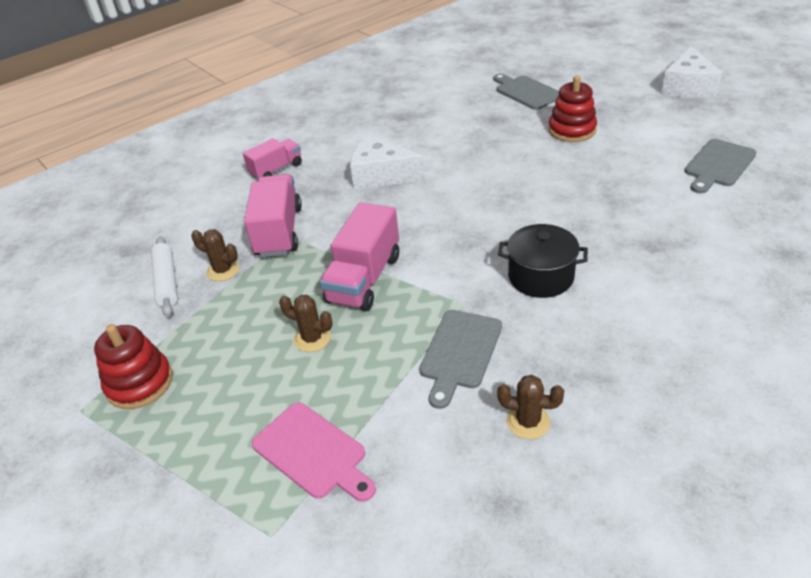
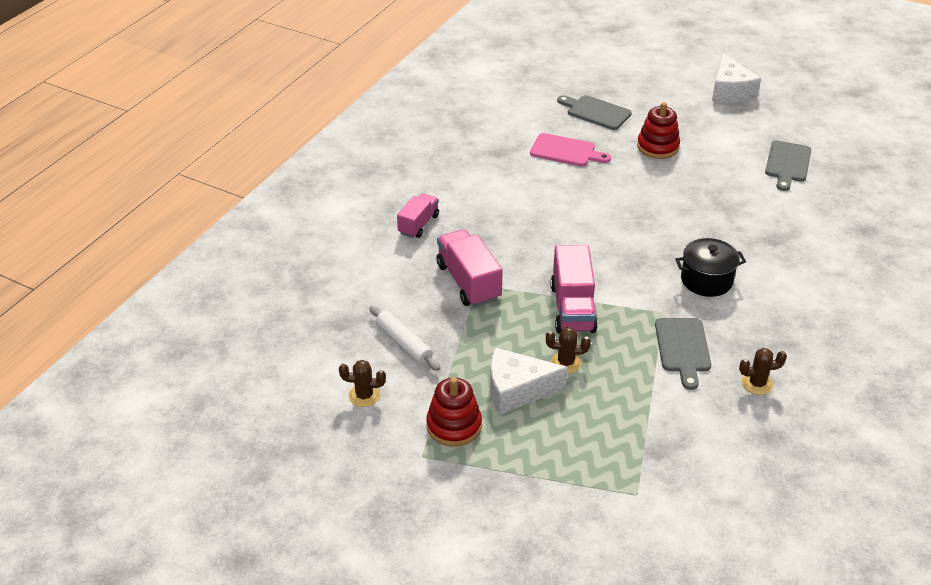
camera: 25 degrees left, 0 degrees up
(223, 270) = (446, 325): brown cactus -> brown cactus (364, 395)
(313, 452) = (626, 438): pink cutting board -> pink cutting board (566, 151)
(381, 175) = (521, 215): white cheese -> white cheese (517, 390)

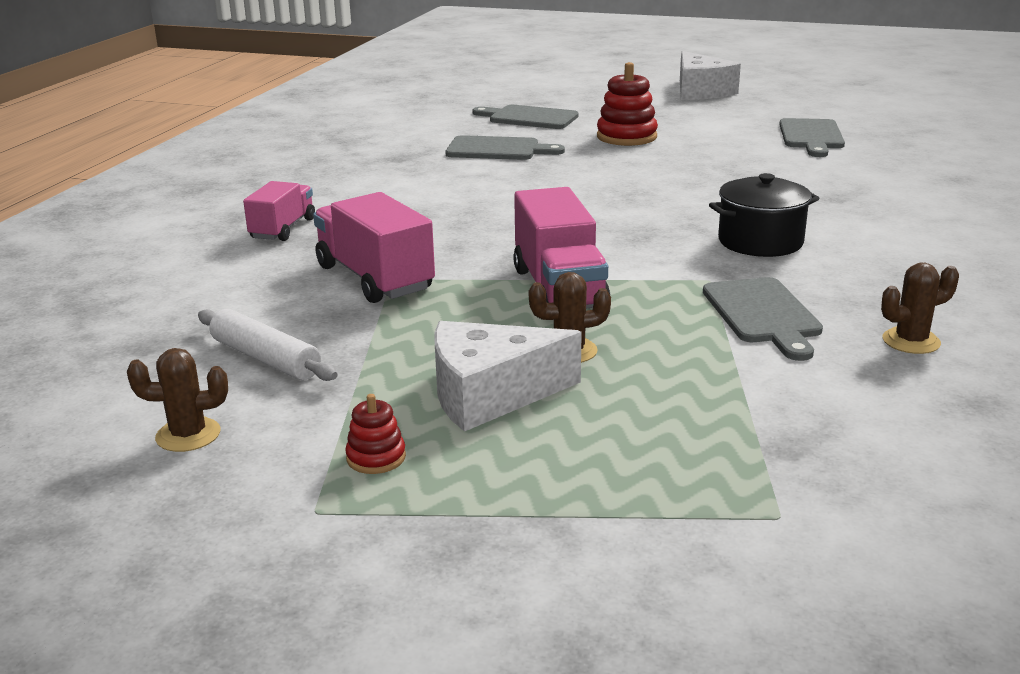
camera: 10 degrees left, 15 degrees down
(454, 425) = (376, 457): red stacking toy -> red stacking toy, size x0.53
(566, 151) = (497, 149): pink cutting board -> grey cutting board

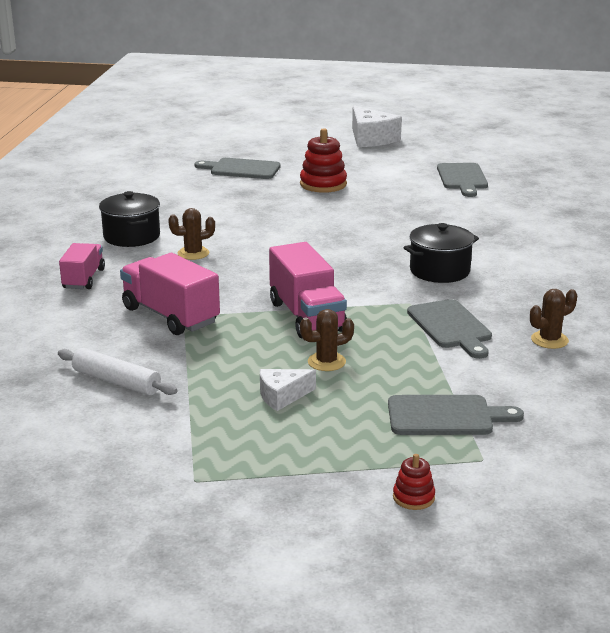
camera: 10 degrees left, 0 degrees up
(188, 435) = (87, 439): brown cactus -> brown cactus (193, 253)
(364, 184) = (132, 236): none -> black pot
(376, 457) = (221, 443): red stacking toy -> red stacking toy (413, 497)
(490, 394) = (282, 396): white cheese -> white cheese, size x0.57
(497, 149) = (226, 200): grey cutting board -> grey cutting board (445, 416)

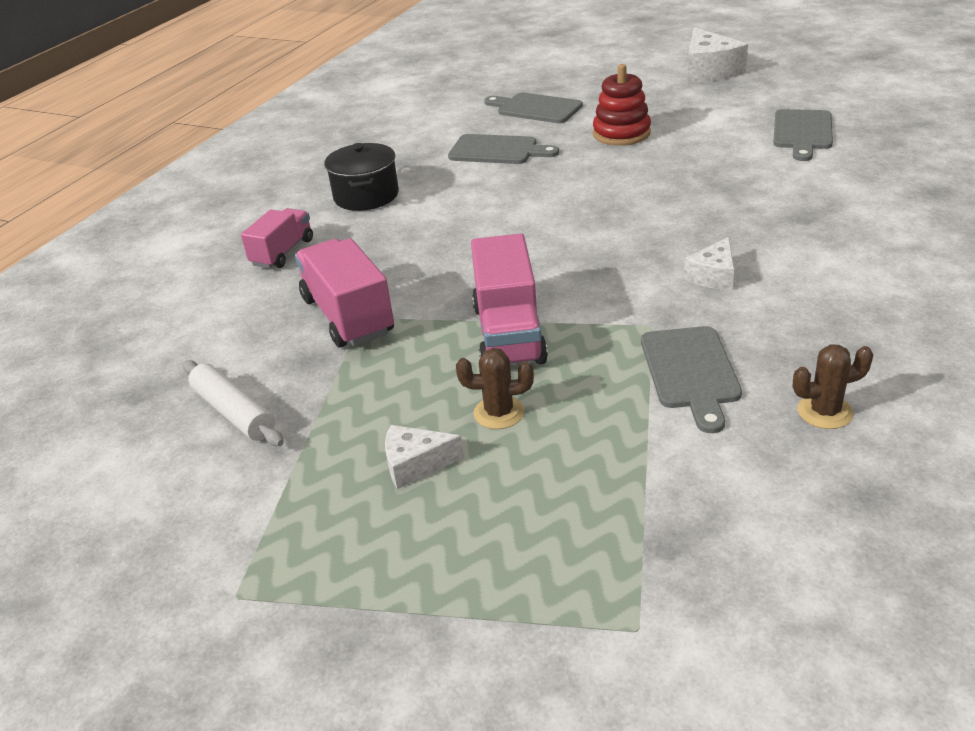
camera: 20 degrees right, 10 degrees up
(193, 253) = (421, 225): brown cactus -> none
(413, 497) = (505, 687): red stacking toy -> none
(439, 271) = (713, 276): black pot -> white cheese
(445, 416) = (617, 534): grey cutting board -> grey cutting board (497, 150)

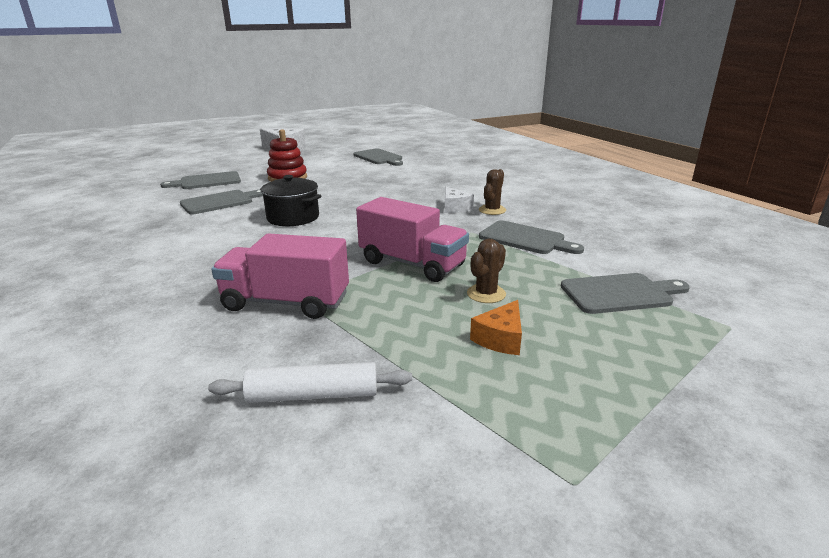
camera: 55 degrees left, 10 degrees down
(282, 252) = (143, 297): pink truck -> none
(366, 196) = (158, 247): black pot -> black pot (293, 218)
(415, 464) = (501, 338): white cheese -> orange cheese
(622, 507) = (620, 293): none -> grey cutting board
(824, 412) = (596, 228): brown cactus -> brown cactus (492, 210)

